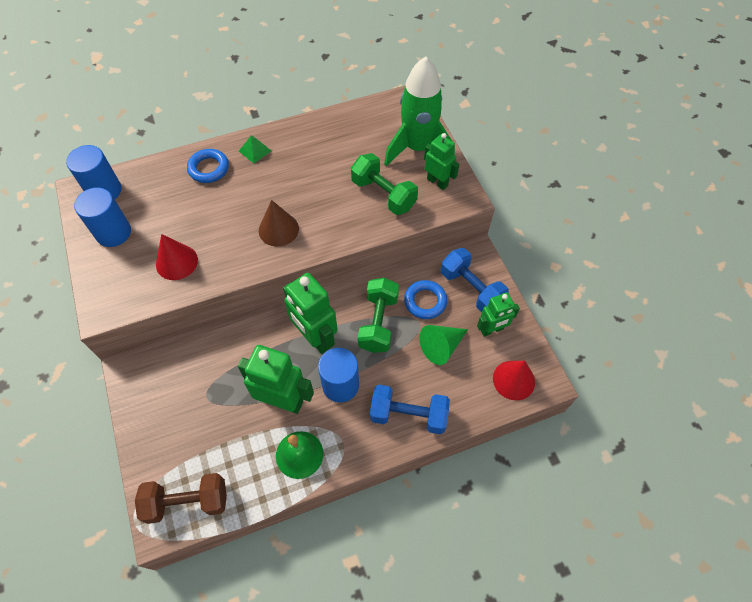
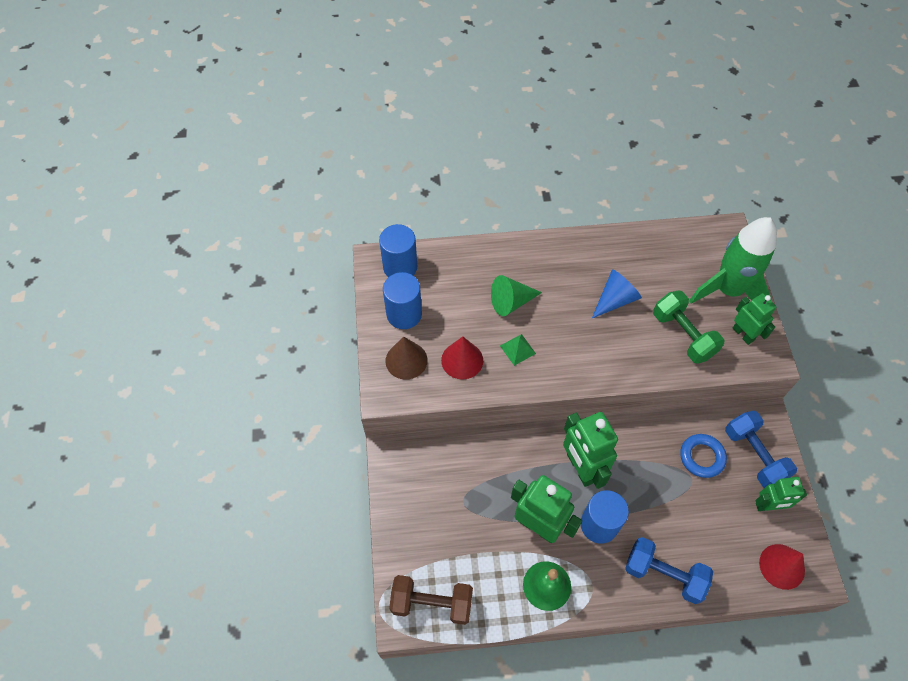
camera: 15 degrees right, 0 degrees up
(209, 168) = (506, 265): blue ring -> none
(255, 151) = (555, 256): green pyramid -> green pyramid (517, 349)
(278, 229) = (568, 349): brown cone -> brown cone (406, 360)
(316, 177) = (615, 299): none -> blue cone
(378, 322) = (648, 468): green dumbbell -> none
(441, 346) = (710, 510): green cone -> green cone (511, 302)

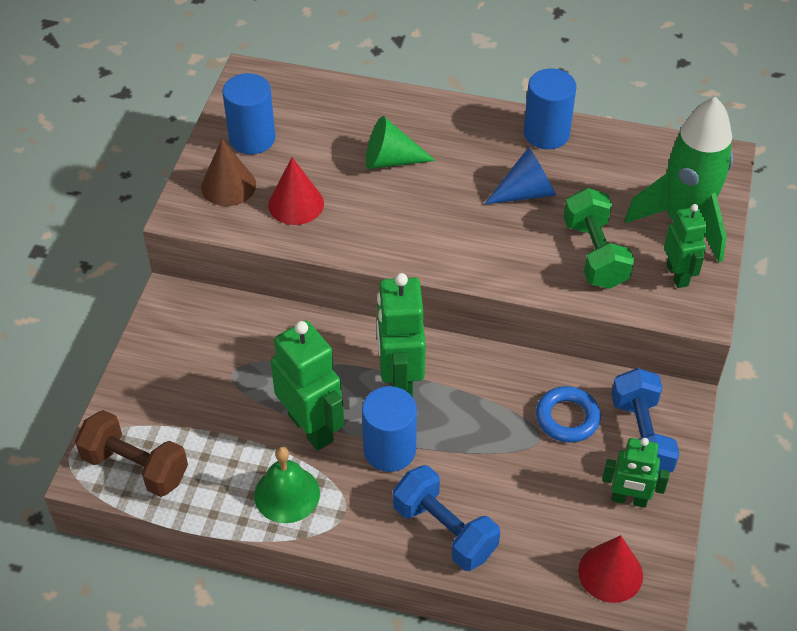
camera: 20 degrees right, 10 degrees down
(400, 267) = (274, 89): blue cylinder -> blue cylinder (546, 133)
(517, 349) = (371, 211): green pyramid -> none

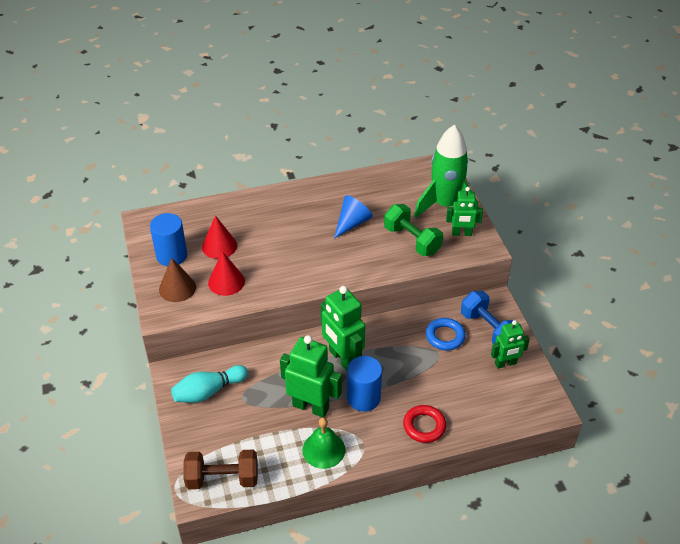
camera: 30 degrees left, 5 degrees down
(197, 344) = (208, 391): none -> turquoise bowling pin
(391, 160) = (264, 235): green cone -> none
(444, 530) = (424, 426): blue dumbbell -> red ring
(546, 133) = (340, 187): blue cylinder -> none
(610, 573) = (523, 405): red cone -> red cone (219, 246)
(677, 275) = (461, 233): green robot -> green robot turned 135 degrees clockwise

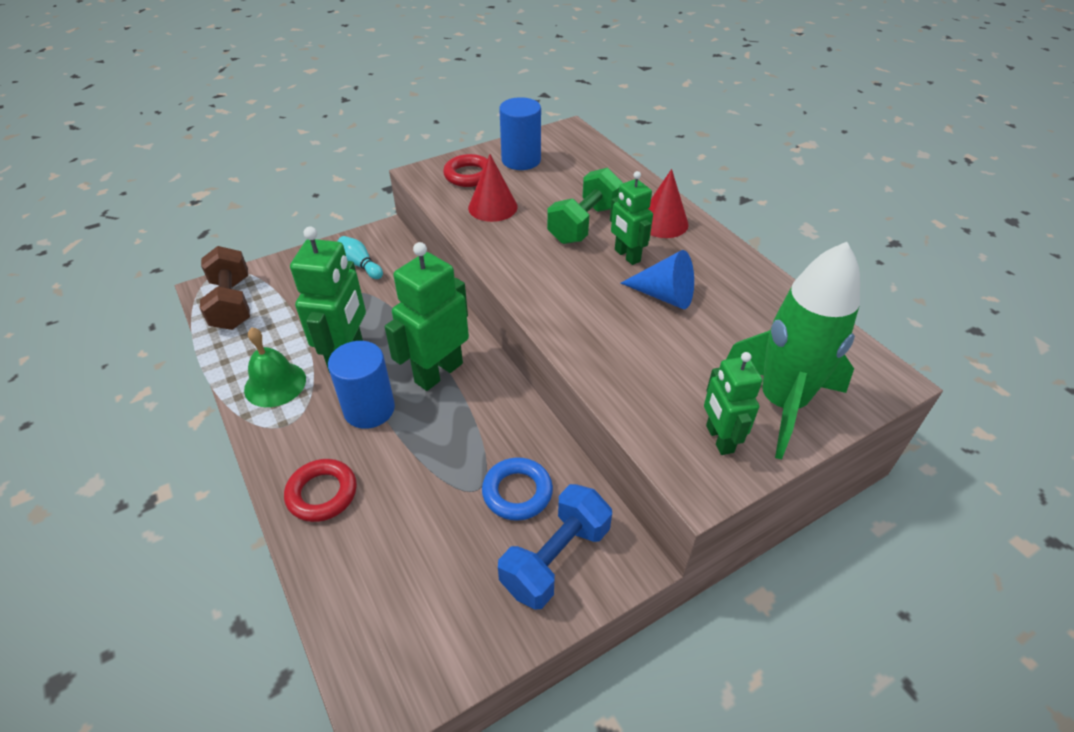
camera: 75 degrees right, 0 degrees up
(177, 288) = (469, 175): brown cone -> red ring
(208, 391) = (360, 265): turquoise bowling pin -> turquoise bowling pin, size x0.66
(219, 246) = (553, 189): red cone -> red cone (662, 223)
(412, 240) = (663, 372): green dumbbell -> green dumbbell (584, 224)
(505, 363) = (478, 600): green robot -> green robot (627, 256)

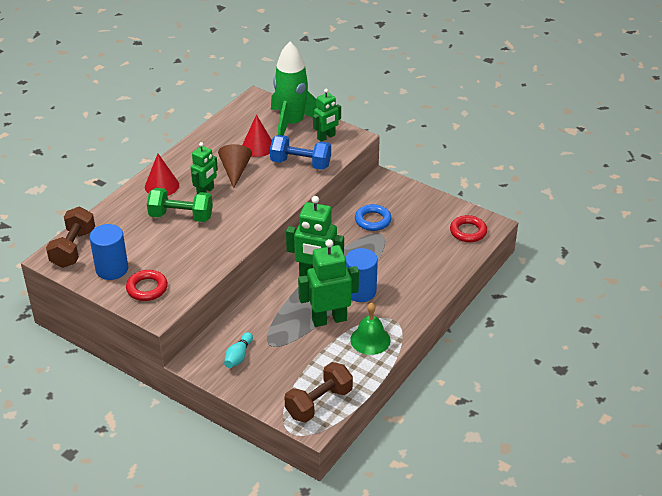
camera: 115 degrees left, 5 degrees down
(322, 493) = (422, 284): red ring -> red ring (468, 231)
(492, 207) = (183, 262): red cone -> red cone (258, 146)
(555, 558) = (397, 199): blue dumbbell -> blue dumbbell (300, 163)
(576, 144) = (73, 248): none -> brown dumbbell
(664, 295) = (235, 171): blue cone -> brown cone

